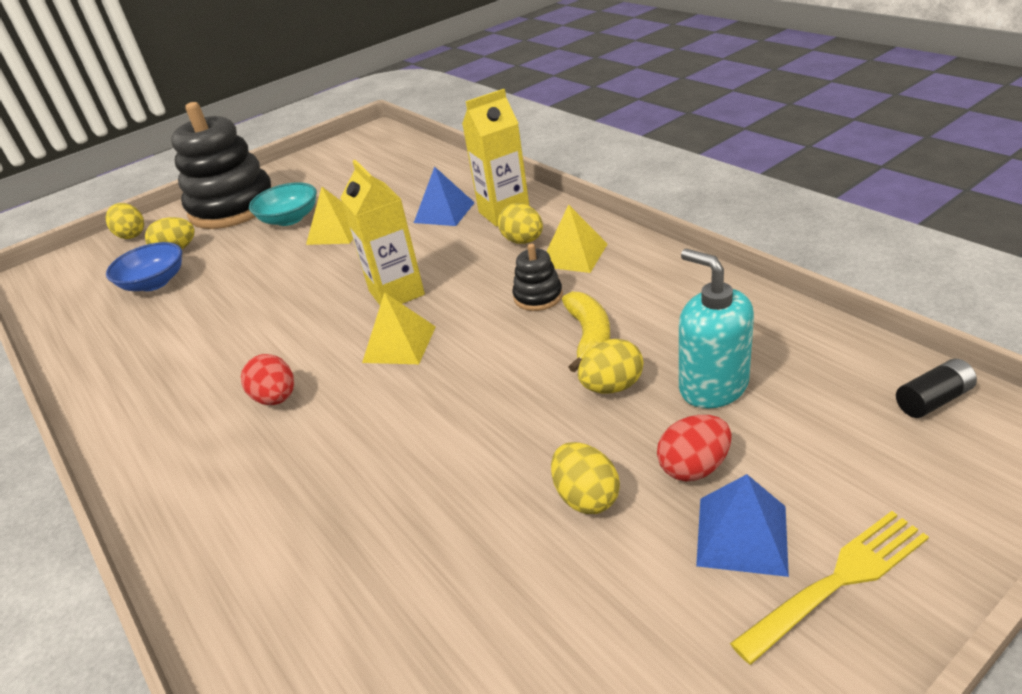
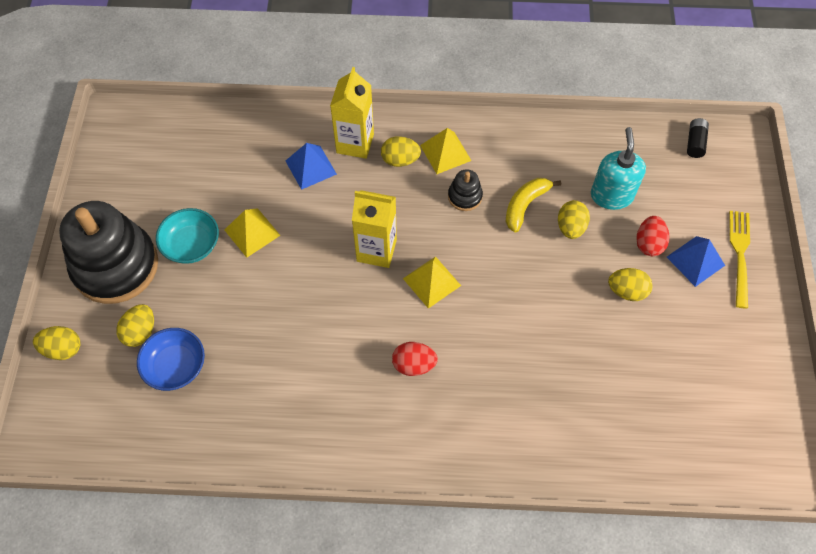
camera: 55 degrees left, 25 degrees up
(589, 337) = (525, 205): yellow banana -> yellow banana turned 90 degrees counterclockwise
(713, 386) = (611, 195): turquoise soap dispenser -> turquoise soap dispenser turned 90 degrees clockwise

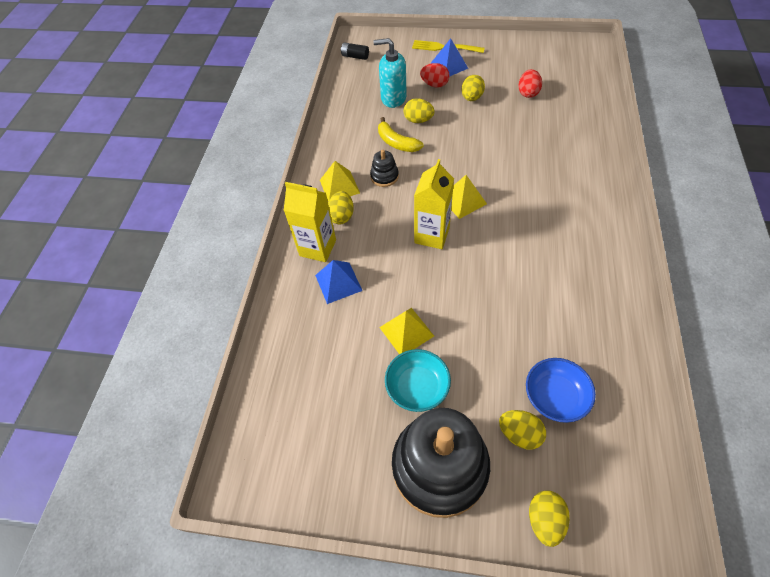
camera: 80 degrees left, 5 degrees down
(414, 365) = (537, 214): red egg -> red egg (528, 93)

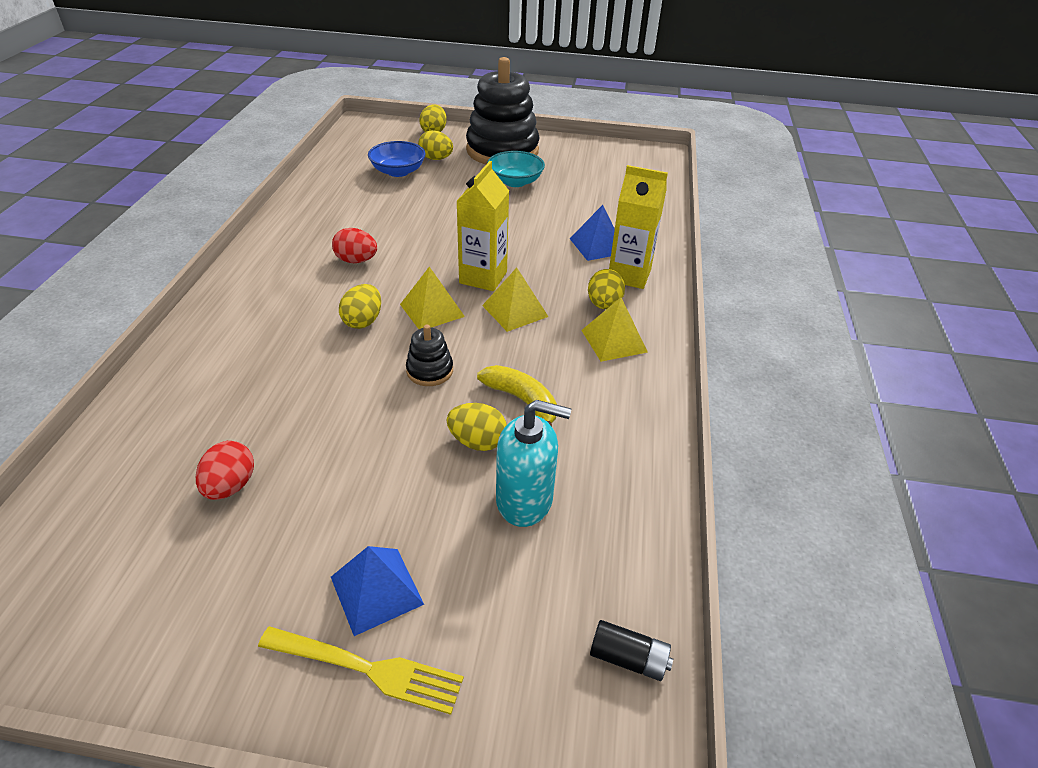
camera: 175 degrees right, 15 degrees down
(384, 176) = (544, 349): black stacking toy -> black stacking toy (430, 371)
(406, 331) = (522, 210): yellow pyramid -> yellow pyramid (515, 311)
(434, 85) = (426, 530): red egg -> red egg (356, 260)
(471, 98) = (355, 484): yellow egg -> yellow egg (363, 321)

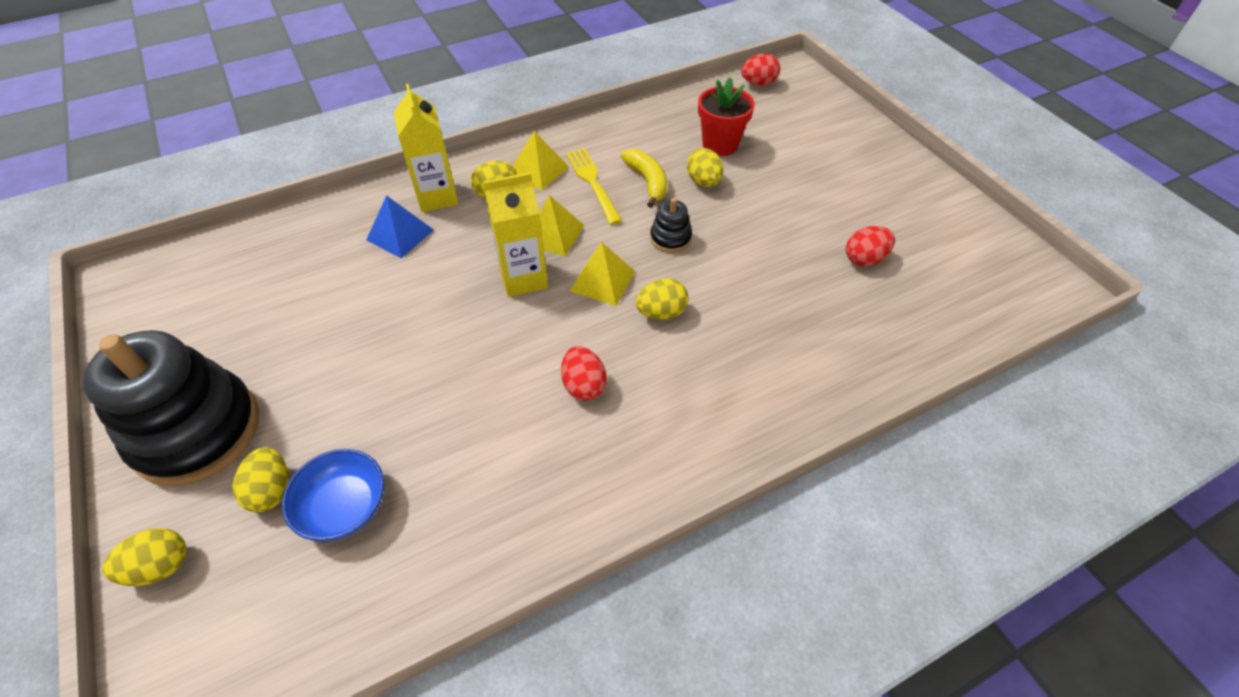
camera: 125 degrees left, 10 degrees up
(367, 669) = (862, 144): yellow fork -> yellow fork (592, 183)
(376, 590) = (831, 163): blue pyramid -> none
(515, 181) = (293, 365): turquoise bowl -> none
(522, 401) = (647, 181): yellow banana -> yellow banana turned 150 degrees clockwise
(525, 500) = (720, 144): turquoise soap dispenser -> red flower pot
(628, 658) = (758, 83): black battery -> red egg

